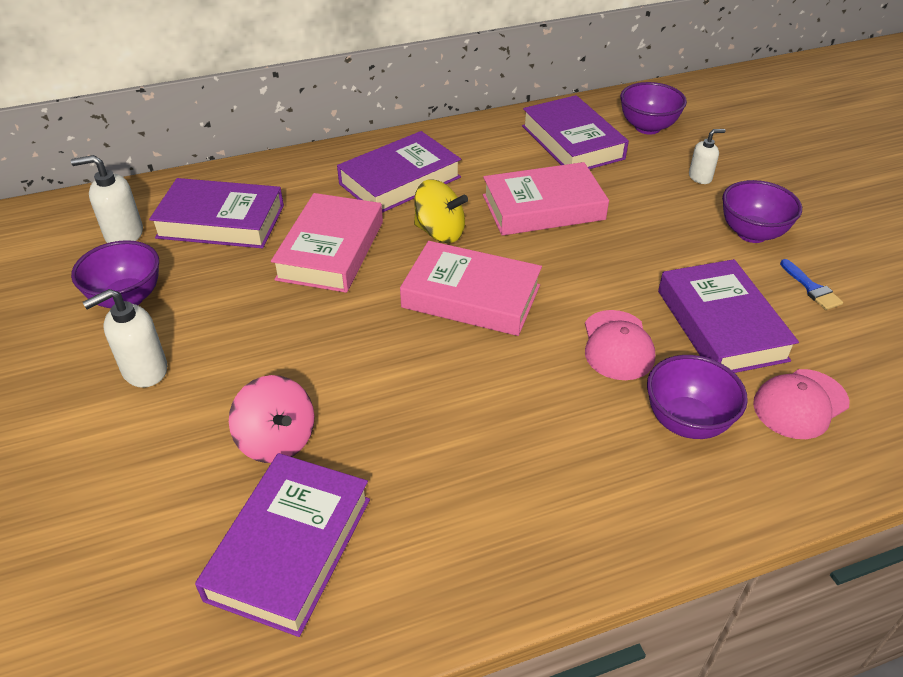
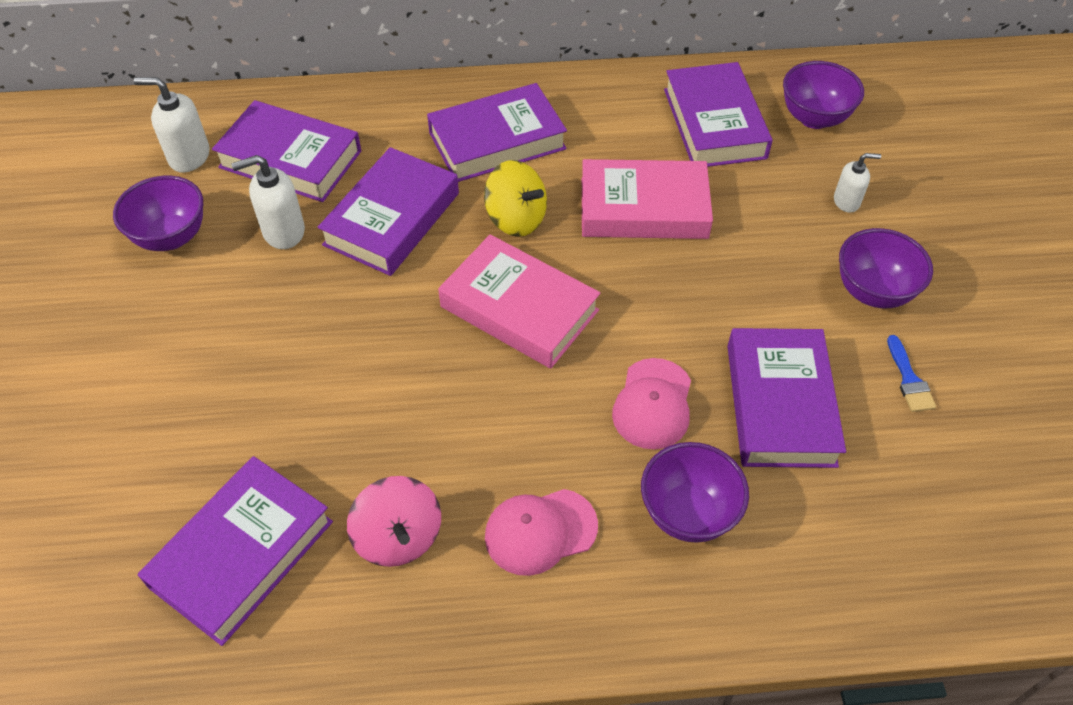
camera: 15 degrees right, 10 degrees up
(144, 370) = (165, 326): white soap dispenser -> white soap dispenser (283, 231)
(277, 440) = (266, 435): pink spinning top -> pink spinning top (398, 537)
(331, 250) = (392, 219): pink book -> purple book
(800, 404) = (823, 521): pink cap -> pink cap (540, 531)

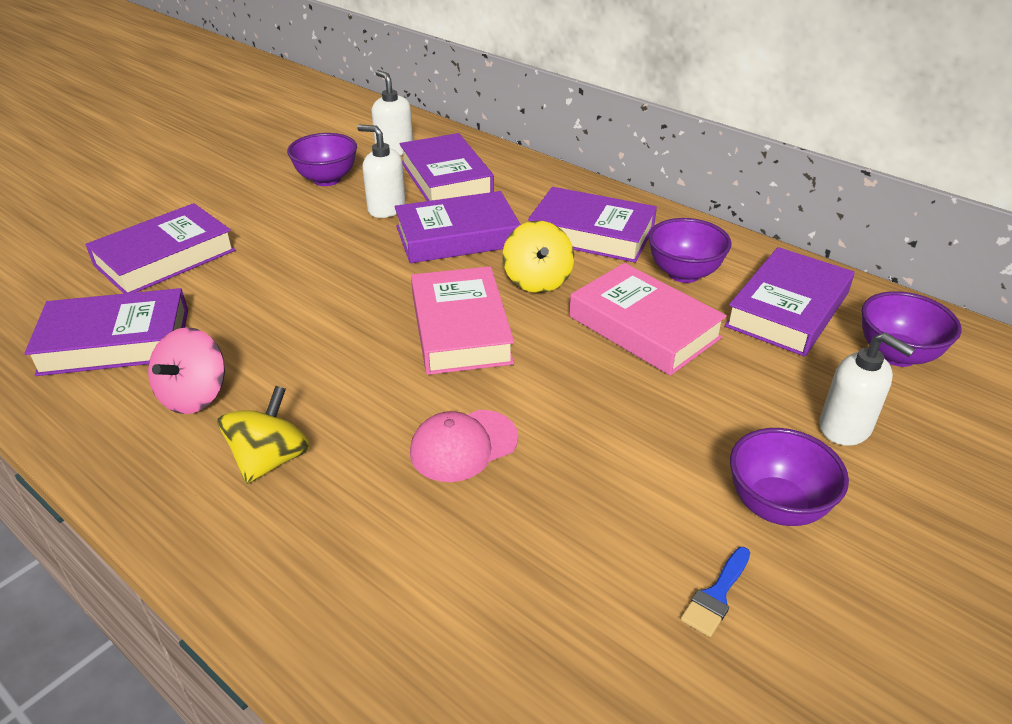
camera: 45 degrees right, 15 degrees down
(540, 531) = (271, 459): pink cap -> yellow spinning top
(688, 513) = (379, 532): purple bowl -> purple bowl (684, 273)
(780, 404) = (564, 521): purple book -> purple book (165, 258)
(847, 201) = (845, 428): white soap dispenser -> white soap dispenser, size x1.56

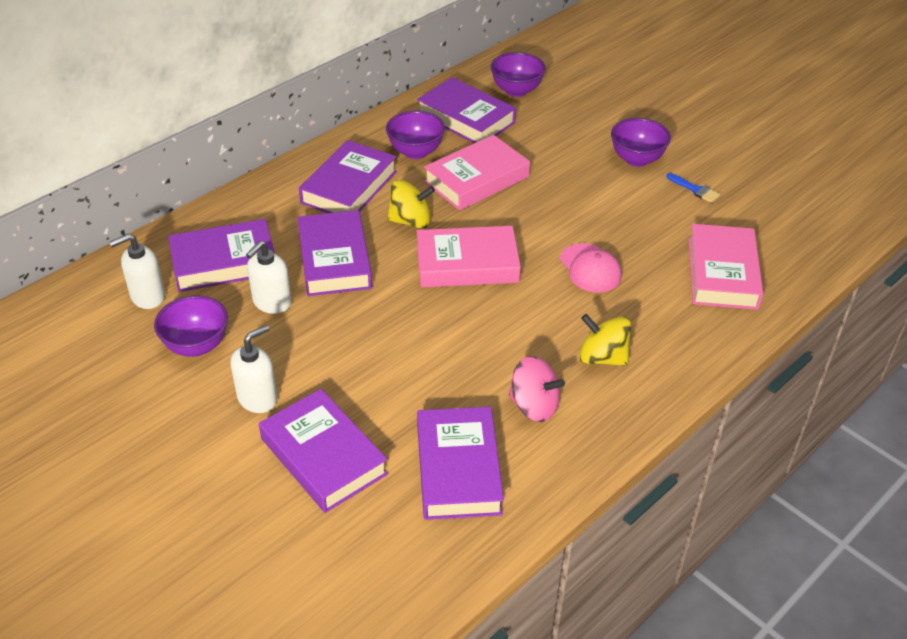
camera: 85 degrees left, 5 degrees up
(468, 626) = (722, 273): none -> pink book
(845, 428) = (578, 124): white soap dispenser -> white soap dispenser (258, 398)

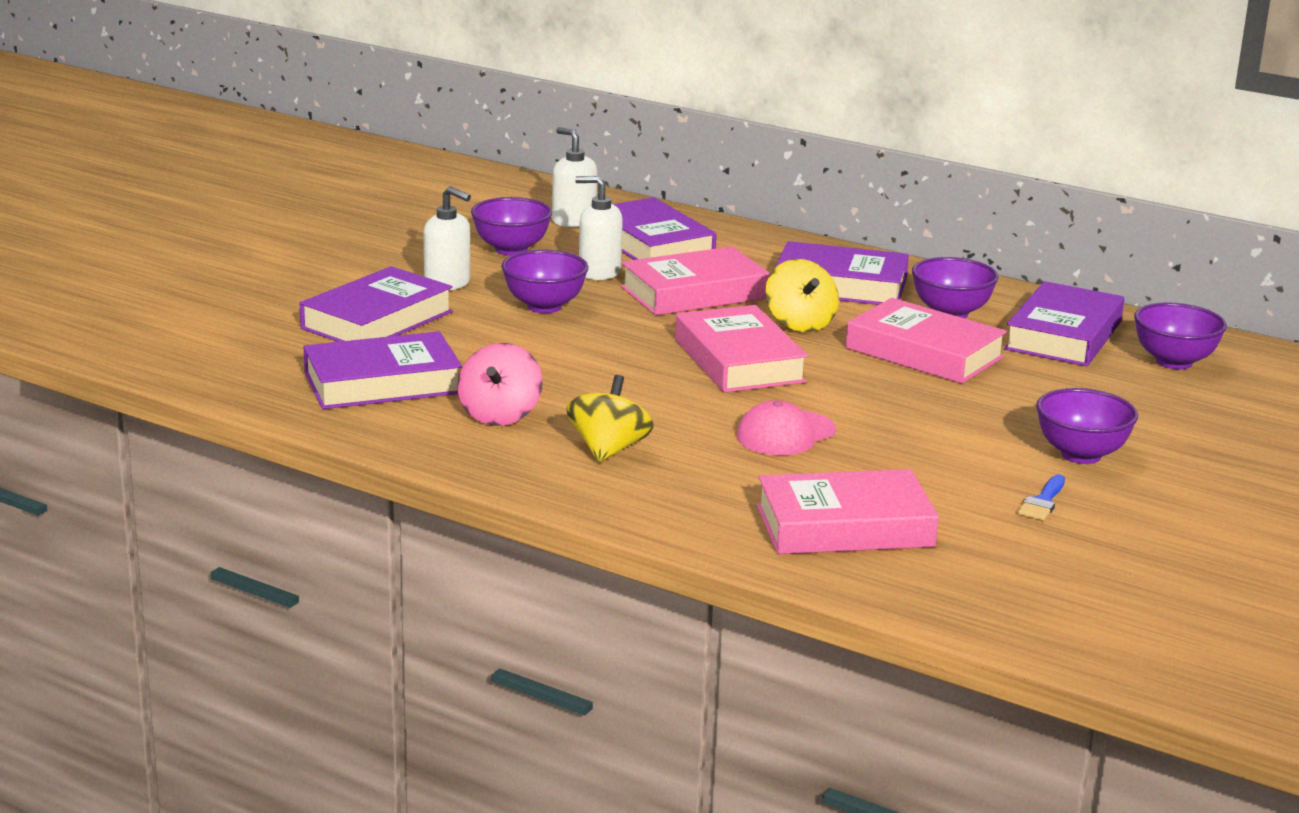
camera: 75 degrees right, 20 degrees down
(331, 346) = (544, 306): none -> purple bowl
(334, 259) = (694, 292): purple book -> pink book

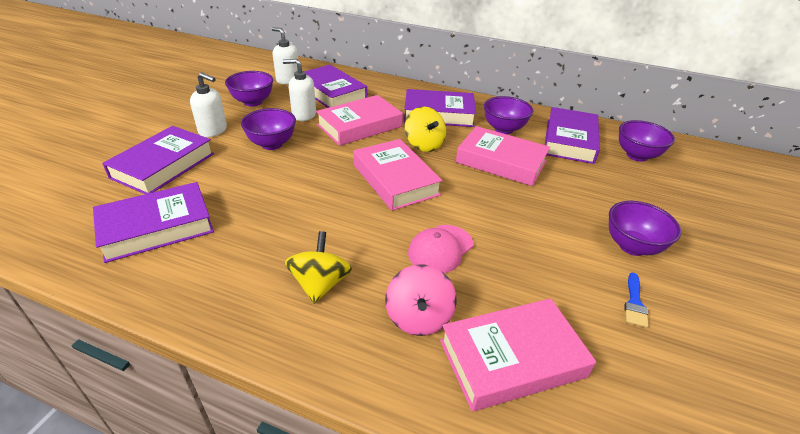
camera: 10 degrees left, 15 degrees up
(500, 415) = (240, 253): pink spinning top -> pink spinning top (419, 317)

